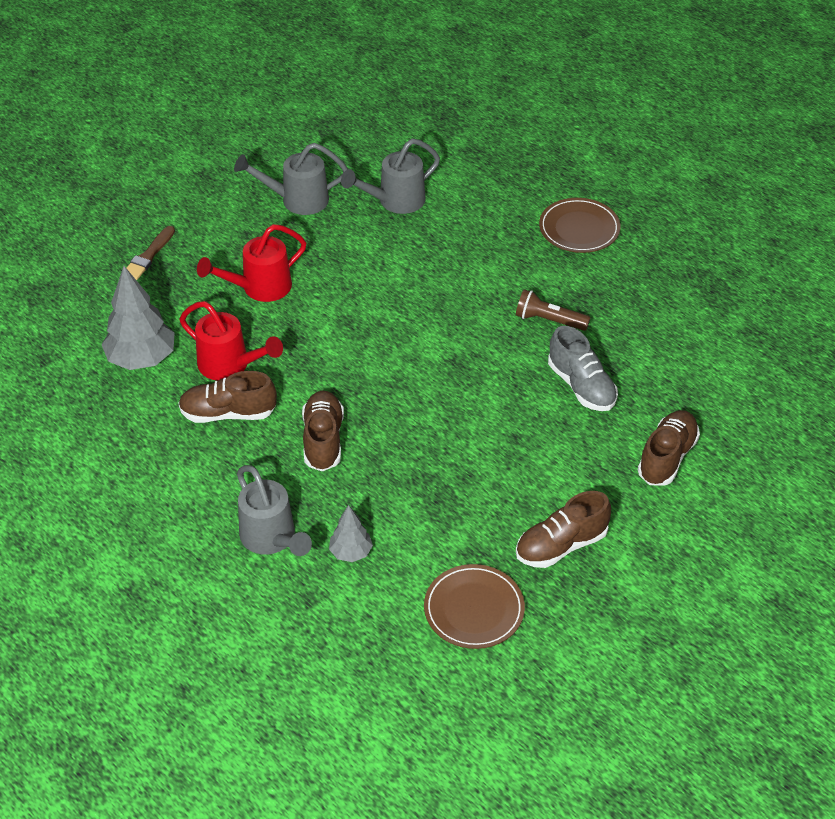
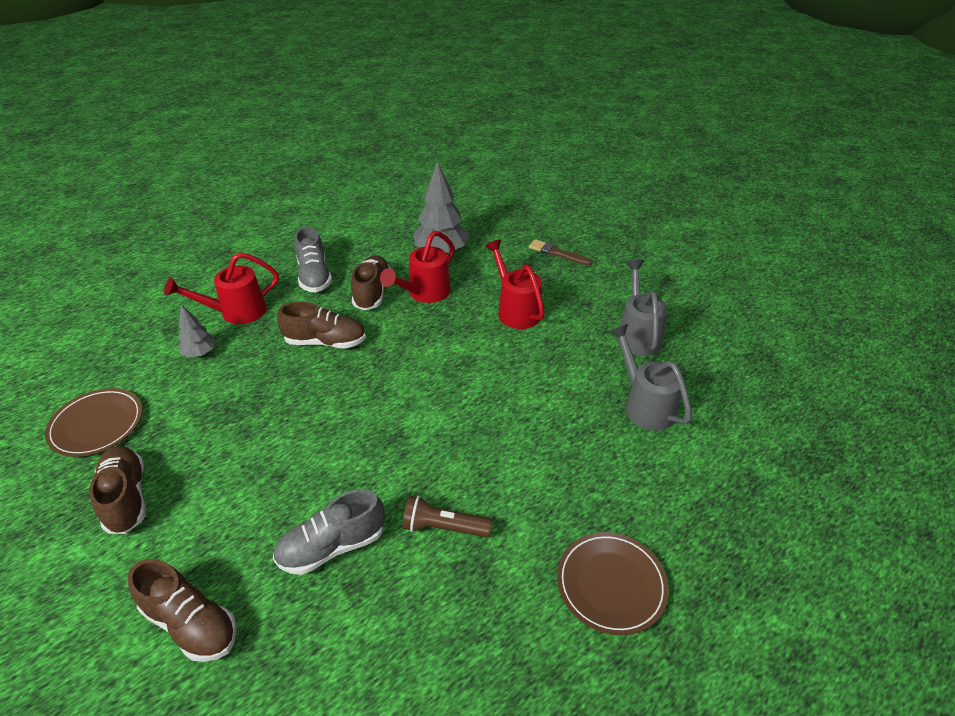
camera: 95 degrees right, 5 degrees down
(194, 476) = (314, 276): none -> grey shoe
(271, 538) = (236, 312): grey watering can -> red watering can
(549, 320) = (444, 527): brown flashlight -> brown flashlight turned 105 degrees counterclockwise

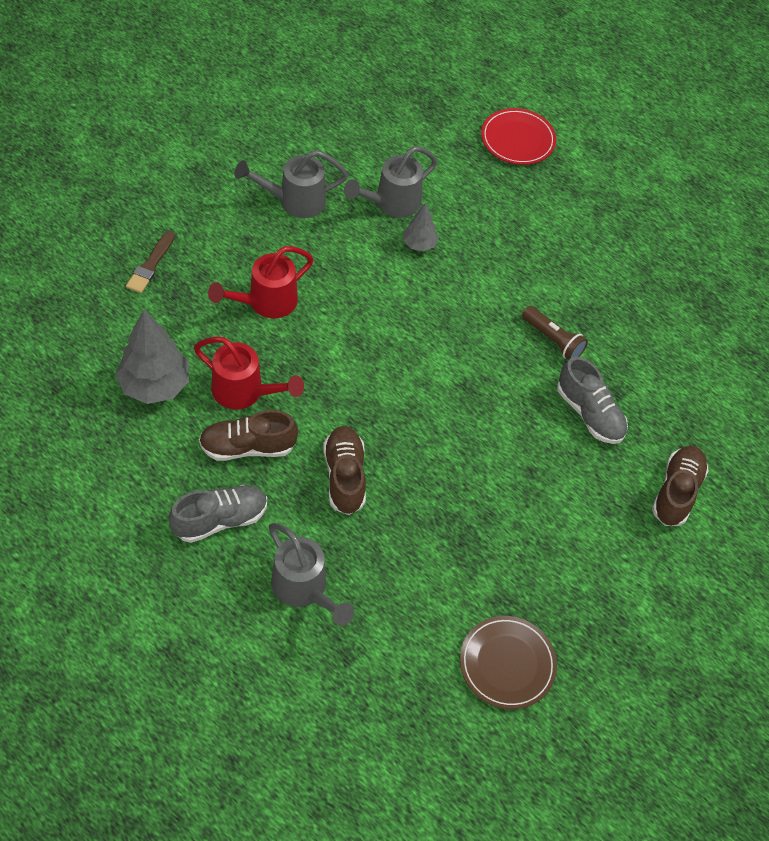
camera: 105 degrees left, 15 degrees up
(126, 498) = (584, 591): brown shoe -> none
(200, 353) = (383, 603): grey tree -> grey tree (419, 244)
(236, 312) = (304, 589): red watering can -> grey watering can
(444, 527) = (552, 340): brown flashlight -> brown flashlight turned 45 degrees counterclockwise
(611, 584) = (573, 236): brown plate -> none
(780, 546) = (517, 139): none -> red plate

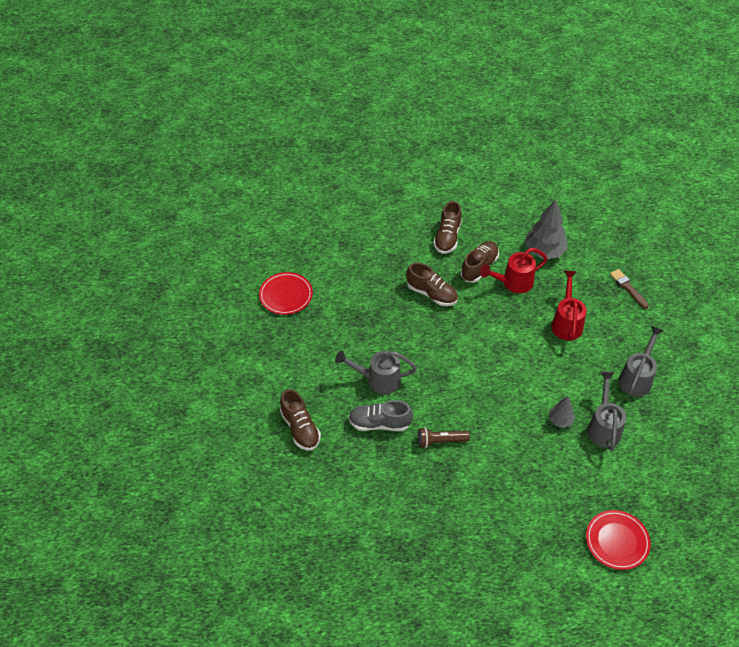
camera: 135 degrees right, 5 degrees down
(220, 520) = (447, 237): grey shoe -> brown shoe
(304, 589) = (387, 247): grey watering can -> grey watering can (378, 380)
(507, 664) = (286, 295): brown plate -> red plate

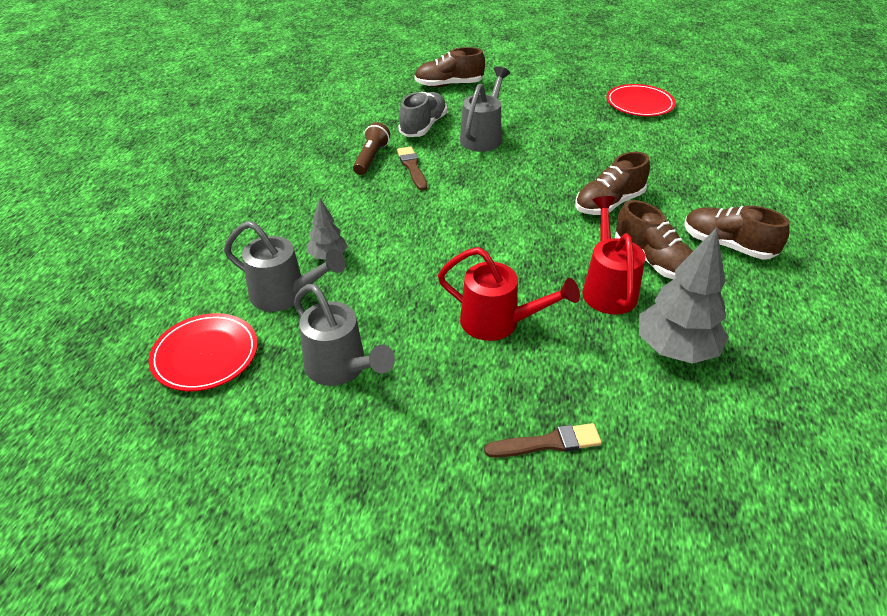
camera: 110 degrees right, 10 degrees down
(440, 411) = (412, 167): none -> brown brush
(617, 541) = (127, 248): red plate -> red plate (205, 355)

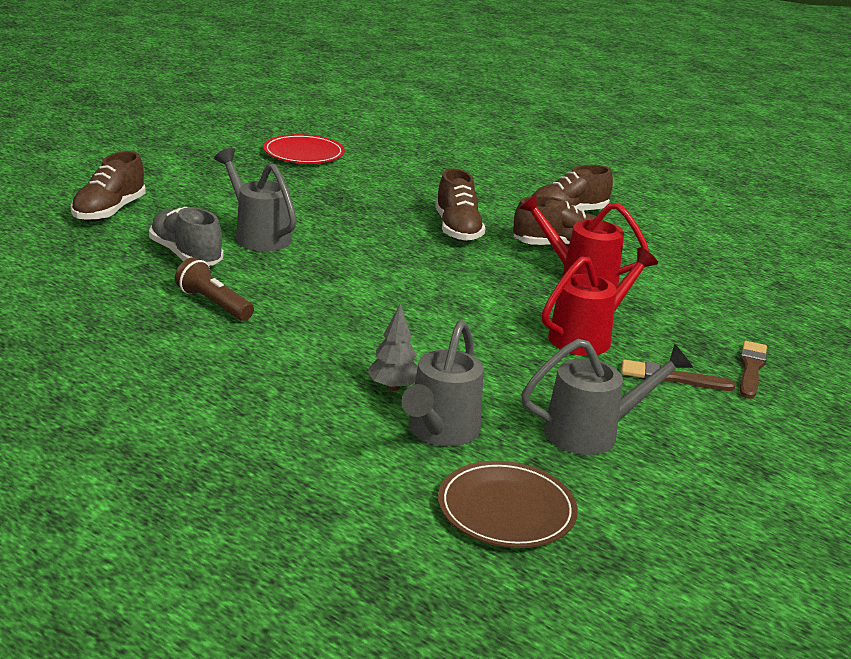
camera: 65 degrees left, 15 degrees down
(205, 355) = (506, 510): red plate -> brown plate
(285, 295) = (440, 432): grey watering can -> grey watering can turned 150 degrees clockwise
(412, 167) = (268, 289): brown brush -> brown brush (671, 378)
(675, 349) = (677, 283): grey tree -> none

